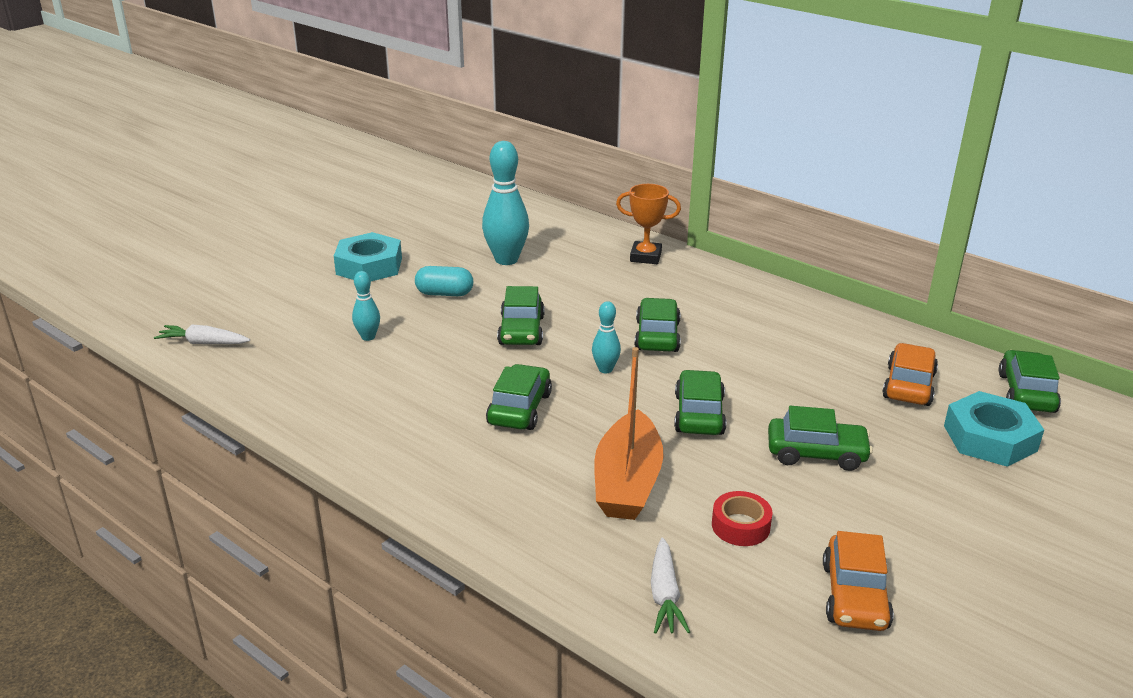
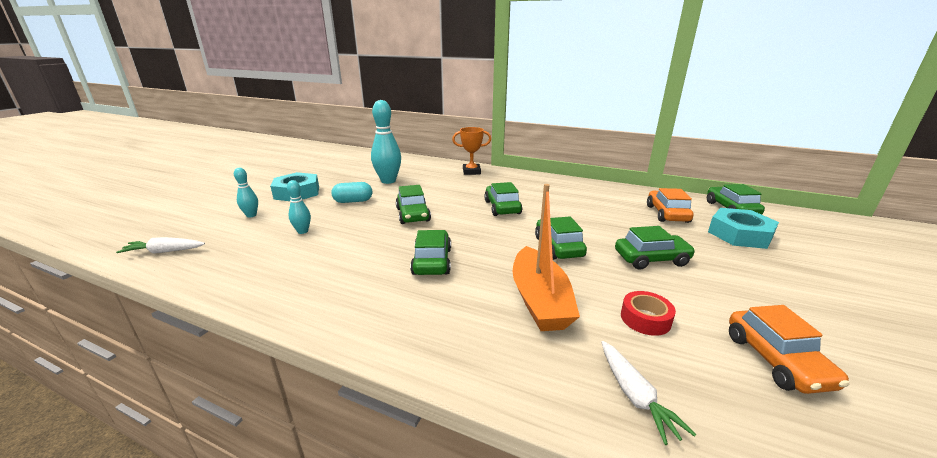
camera: 15 degrees left, 5 degrees down
(605, 369) = (480, 229): turquoise bowling pin -> turquoise bowling pin (251, 215)

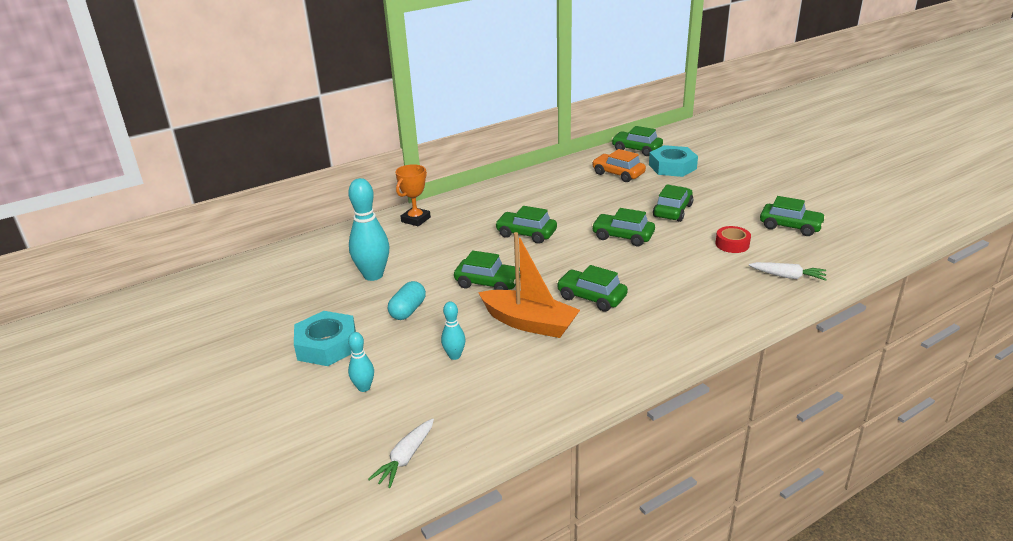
camera: 55 degrees left, 5 degrees up
(539, 300) = (685, 271): orange boat -> orange boat (529, 323)
(776, 360) = (790, 226): orange car -> green car

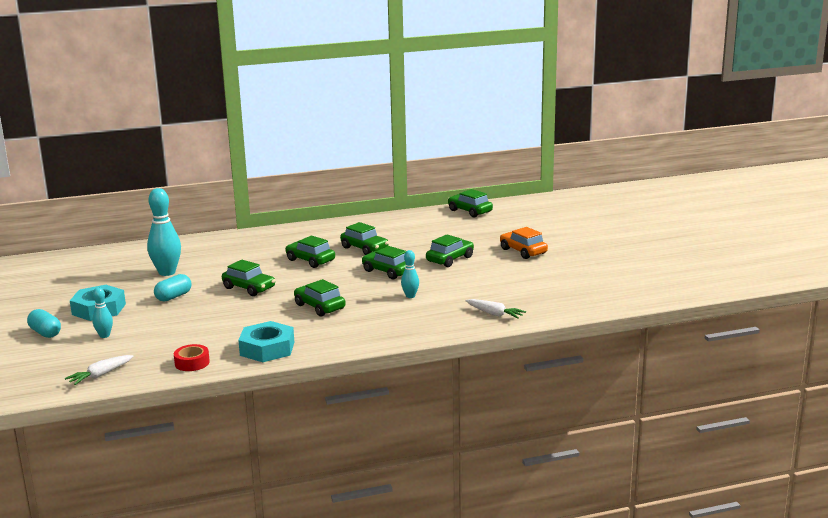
camera: 15 degrees right, 10 degrees down
(281, 397) = (45, 333): none -> turquoise capsule
(416, 219) = (231, 240): orange trophy -> none
(454, 356) = (183, 327): turquoise bowling pin -> turquoise bowling pin (410, 296)
(529, 323) = (256, 316): orange boat -> none
(618, 174) = (432, 228): orange car -> orange car (523, 251)
(672, 167) = (487, 228): turquoise nut -> turquoise nut (267, 348)
(732, 244) = (474, 287): red tape -> red tape (192, 363)
(790, 226) = (540, 282): green car -> green car (364, 248)

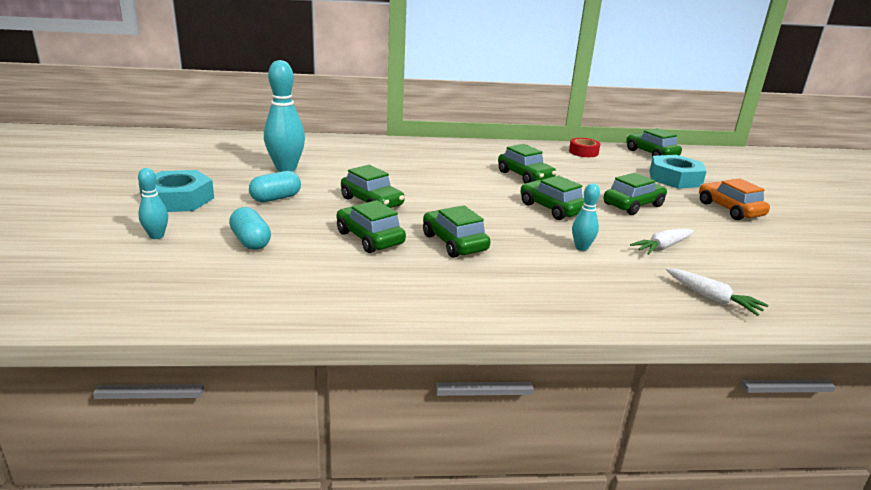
camera: 10 degrees right, 5 degrees up
(45, 333) = (89, 219): turquoise capsule -> turquoise capsule (251, 241)
(101, 375) = (101, 299): white carrot -> white carrot (662, 247)
(192, 363) = (241, 302): red tape -> red tape (583, 152)
(267, 348) = (360, 297): turquoise nut -> turquoise nut (675, 178)
(310, 260) = (457, 180): green car -> green car (369, 238)

